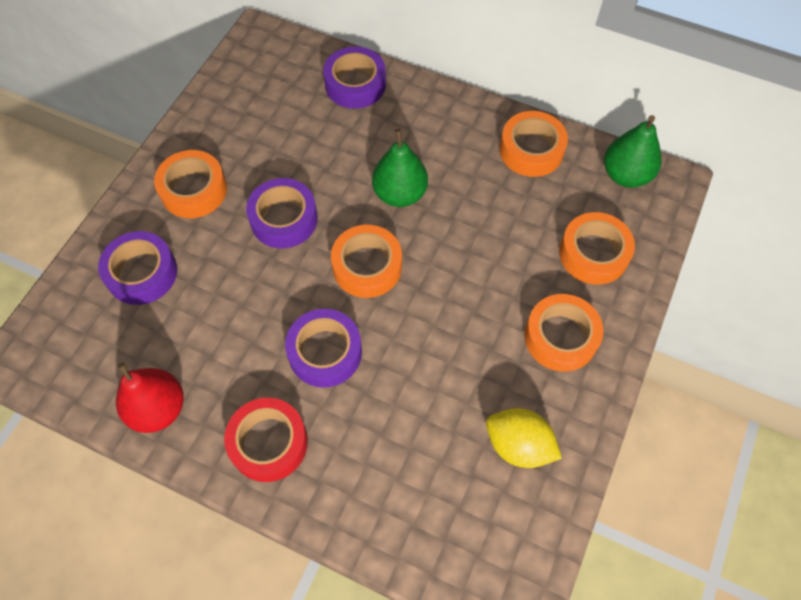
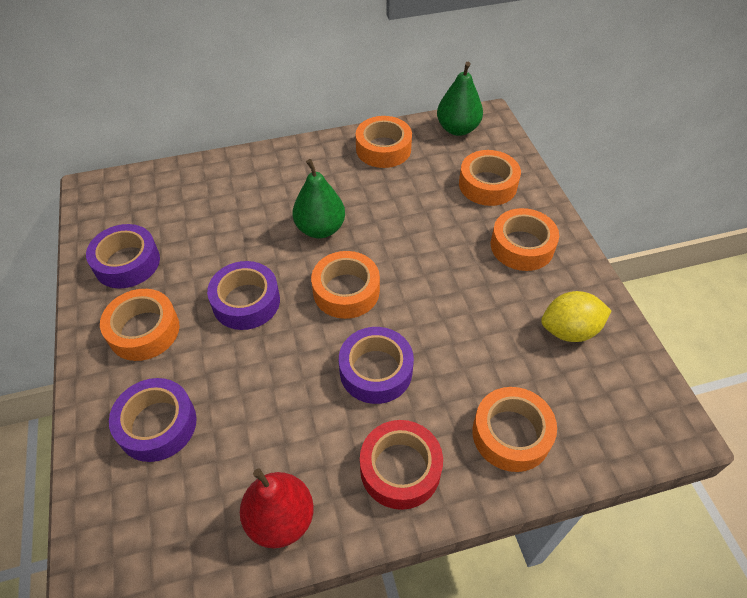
camera: 40 degrees left, 10 degrees down
(355, 84) = (211, 179): purple tape -> purple tape (127, 262)
(376, 488) = (511, 434): none -> orange tape

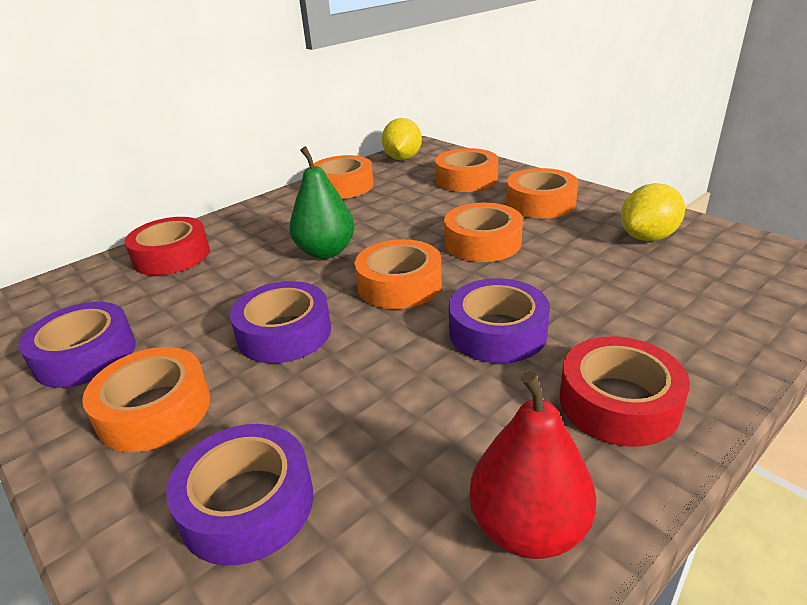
camera: 25 degrees left, 20 degrees down
(218, 183) = (171, 256): none -> red tape
(457, 129) = (402, 158): green pear -> yellow lemon
(511, 434) = (692, 324): orange tape -> orange tape (482, 243)

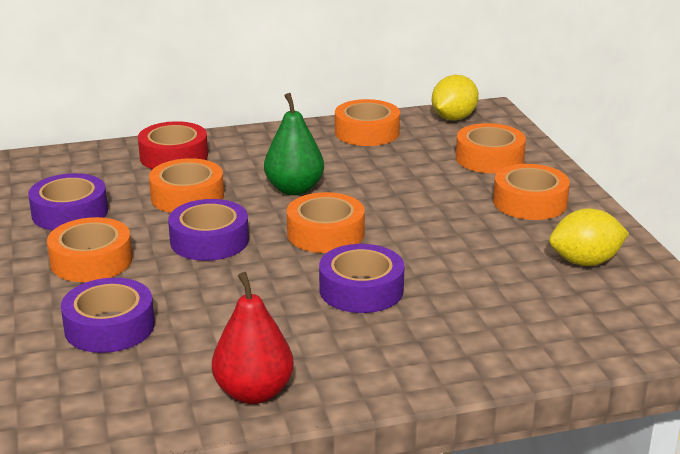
camera: 25 degrees right, 5 degrees down
(482, 243) = (431, 221): orange tape -> orange tape (187, 196)
(618, 402) = (391, 358): red tape -> none

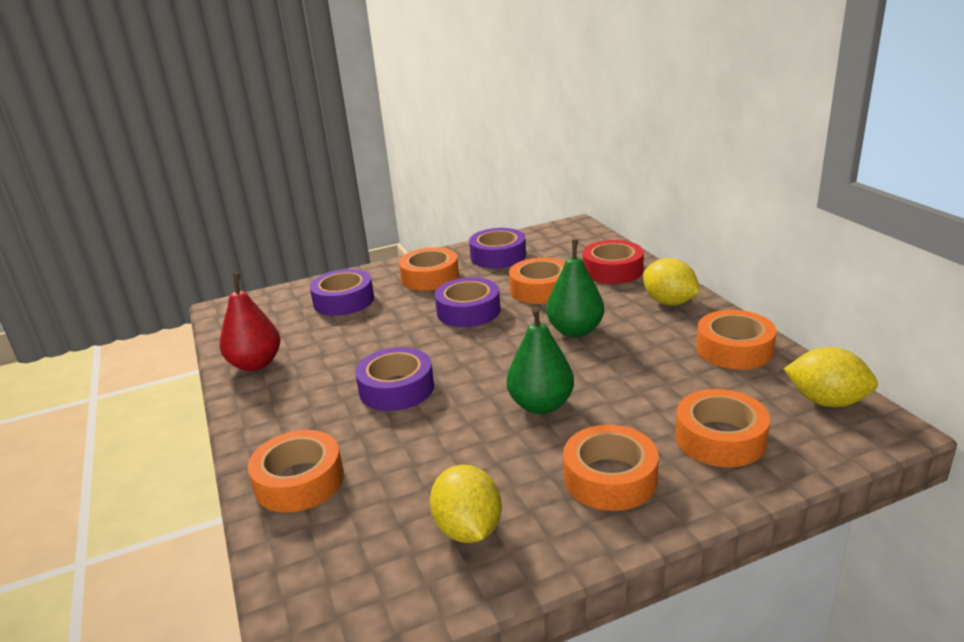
camera: 85 degrees right, 0 degrees up
(266, 142) = (669, 302): none -> yellow lemon
(325, 233) = (494, 358): orange tape -> orange tape (299, 481)
(421, 218) = (541, 405): none -> green pear

